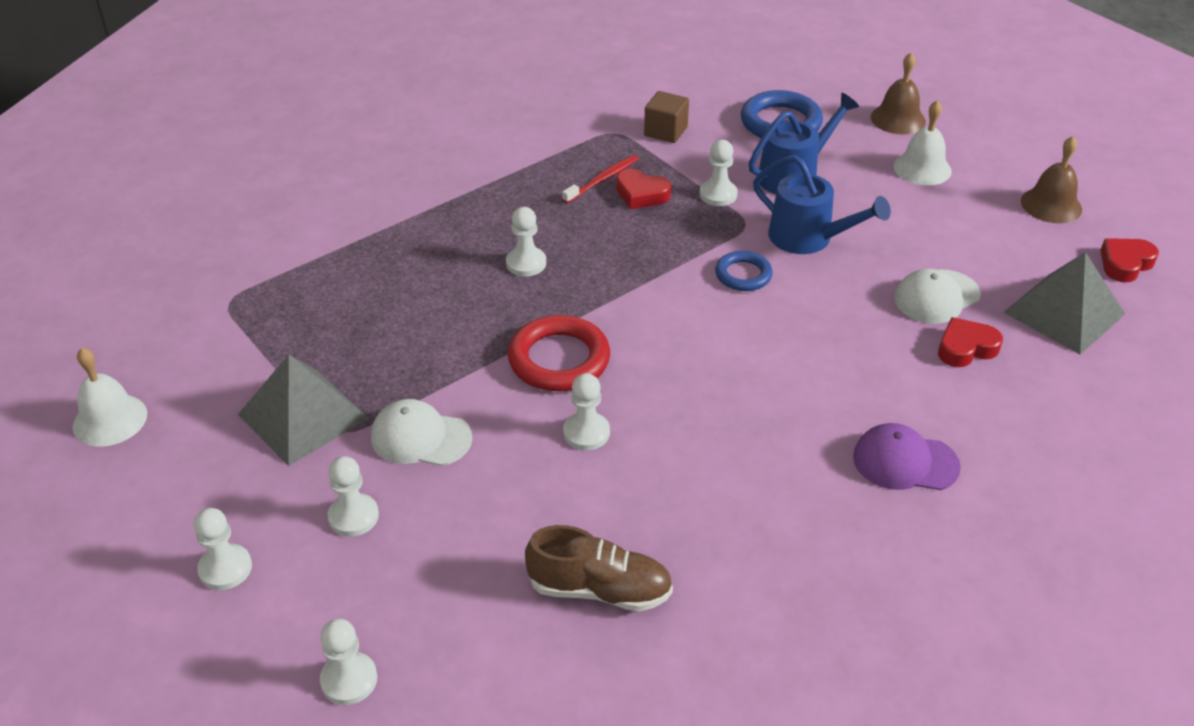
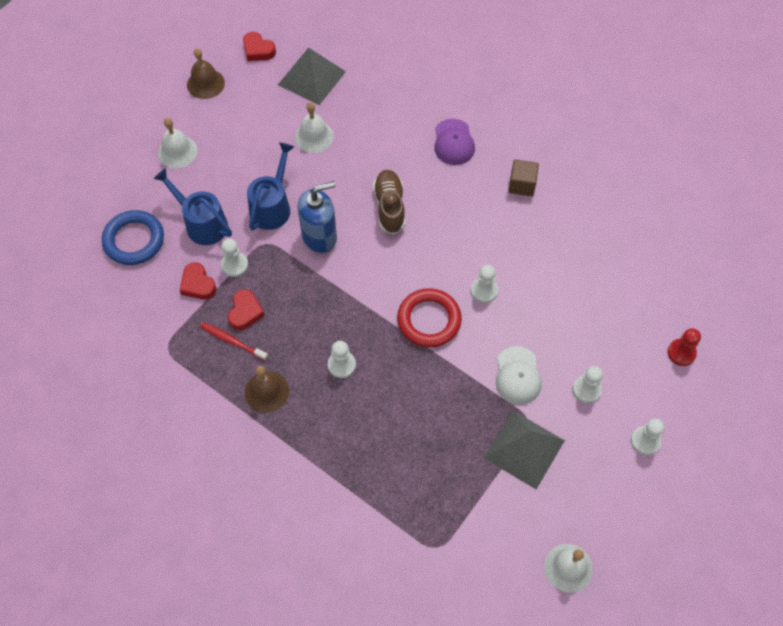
camera: 105 degrees left, 20 degrees up
(349, 680) = (681, 353): white pawn -> red pawn
(600, 590) = (586, 259): brown shoe -> brown shoe (389, 207)
(665, 131) = (160, 313): brown cube -> brown cube (522, 185)
(743, 275) = (319, 236): blue ring -> blue soap dispenser
(898, 119) = (116, 169): brown bell -> brown bell (266, 391)
(936, 297) = (314, 136): white cap -> white bell
(966, 348) = (356, 121): red heart -> red heart (198, 284)

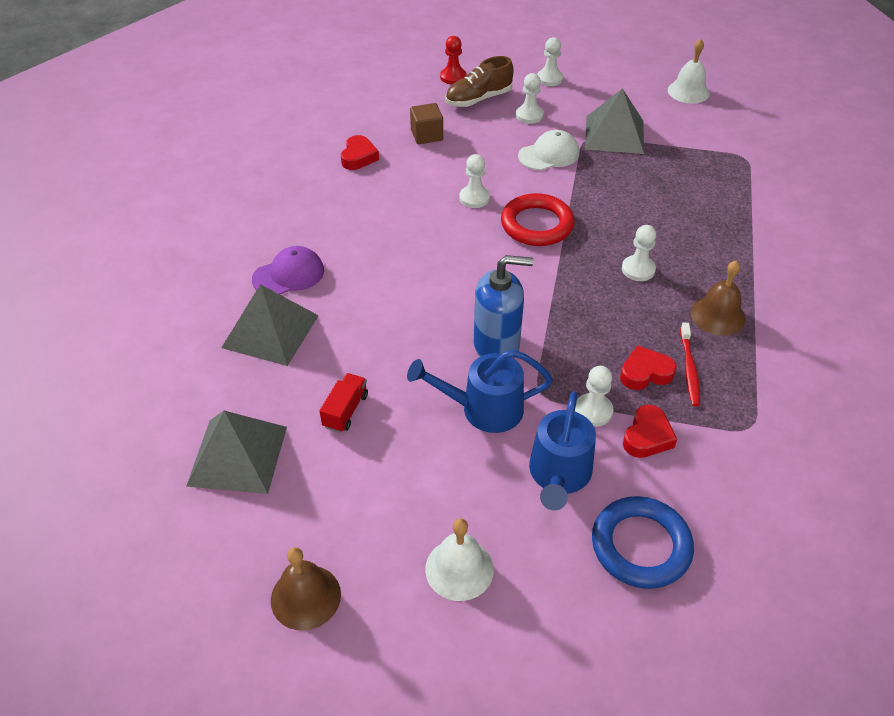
camera: 115 degrees left, 15 degrees down
(258, 50) = (203, 552): red heart -> red heart (358, 157)
(314, 136) = (345, 411): white bell -> red truck
(319, 236) = (497, 345): blue soap dispenser -> blue soap dispenser turned 135 degrees clockwise
(389, 207) = (415, 299): brown shoe -> brown shoe (478, 99)
(403, 118) = (270, 331): none -> grey pyramid
(522, 185) = (323, 207): brown cube -> brown cube (426, 135)

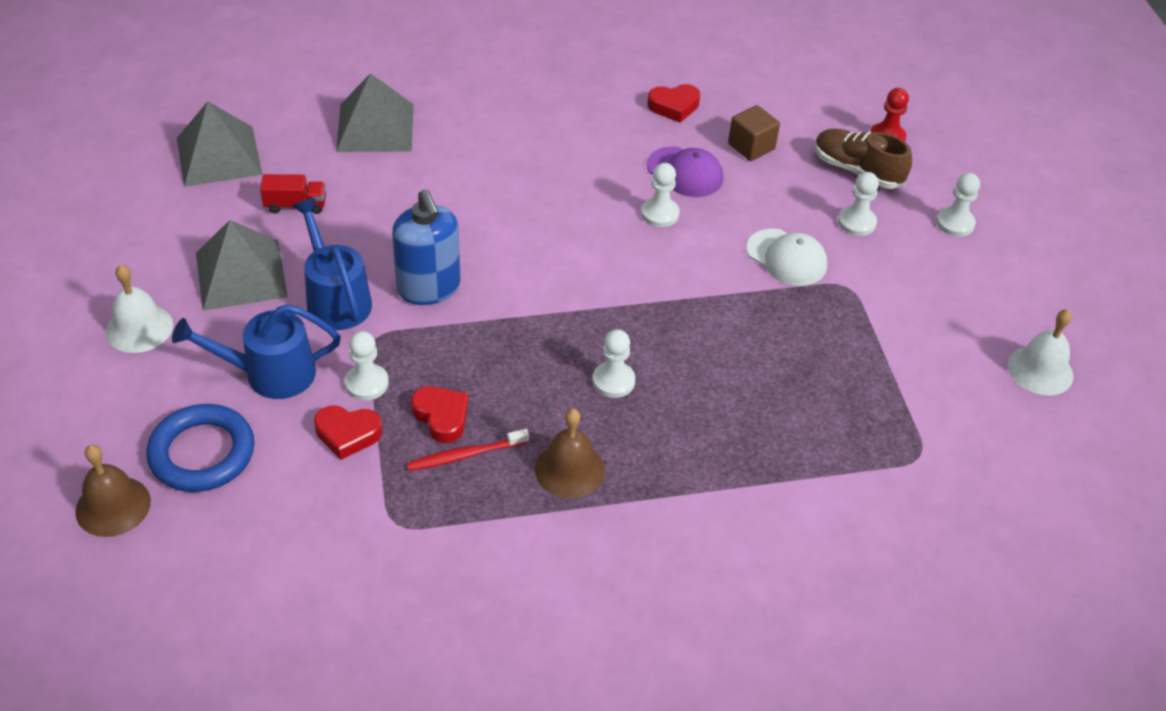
camera: 65 degrees right, 0 degrees up
(289, 275) = (457, 115): purple cap -> purple cap (685, 172)
(305, 597) = (86, 241): brown bell -> brown bell (113, 506)
(537, 225) = (643, 276): red ring -> none
(614, 134) = (875, 310): grey pyramid -> grey pyramid (241, 274)

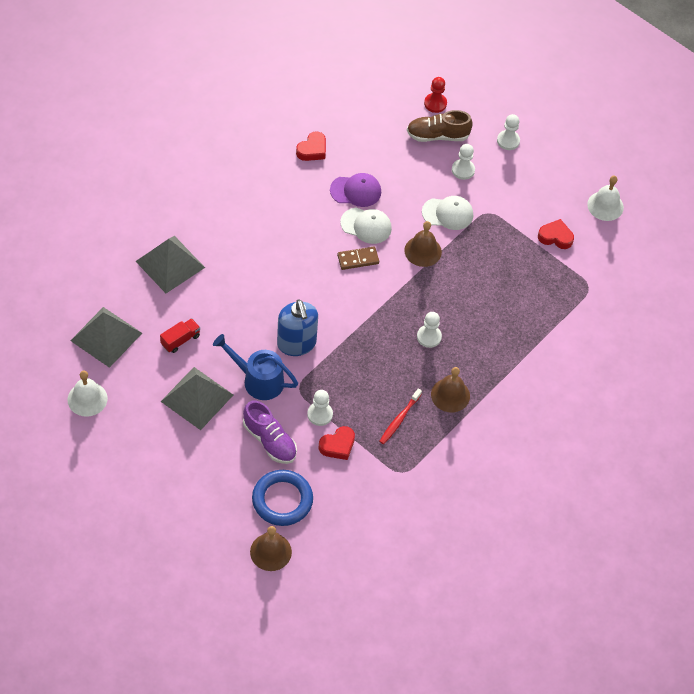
camera: 40 degrees left, 10 degrees up
(139, 328) = (180, 460): white bell -> white bell (87, 399)
(269, 374) = (270, 440): blue watering can -> purple shoe
(429, 288) = (296, 343): blue soap dispenser -> blue soap dispenser turned 45 degrees clockwise
(441, 417) = (370, 408): red heart -> red heart (555, 237)
(610, 243) = (358, 259): none -> brown domino
(660, 214) = (366, 226): white pawn -> white cap
(708, 280) = (423, 251): none -> brown bell
(751, 146) = (374, 152): brown cube -> none

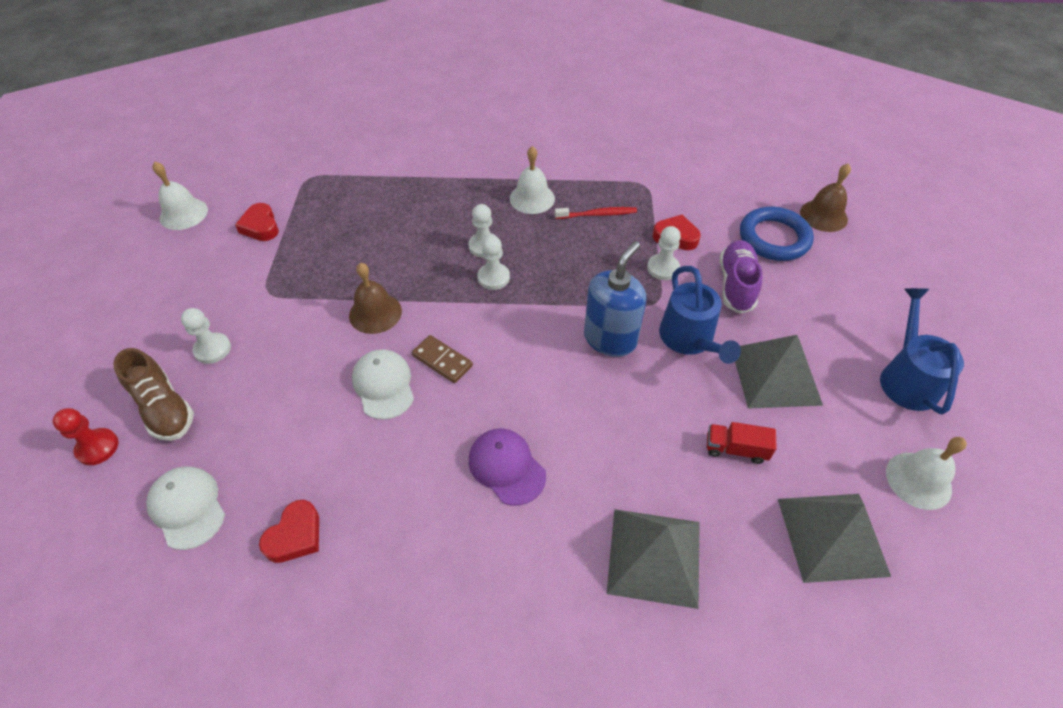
camera: 125 degrees left, 5 degrees down
(131, 458) = (906, 378): none -> blue watering can
(312, 150) = (295, 536): red heart -> red heart turned 120 degrees clockwise
(356, 191) = (334, 432): purple cap -> purple cap (506, 467)
(448, 213) = (298, 323): white cap -> white cap (187, 507)
(450, 395) = (532, 198): brown bell -> white bell
(508, 141) = (128, 336): white pawn -> white pawn (493, 277)

